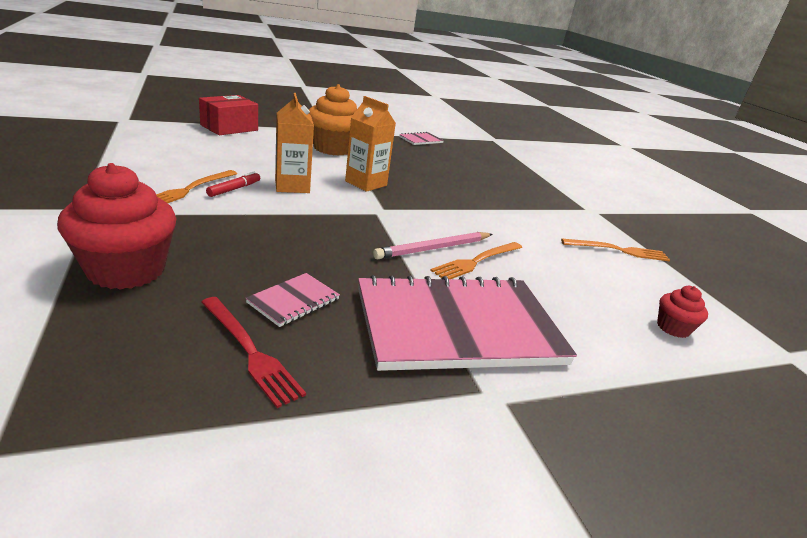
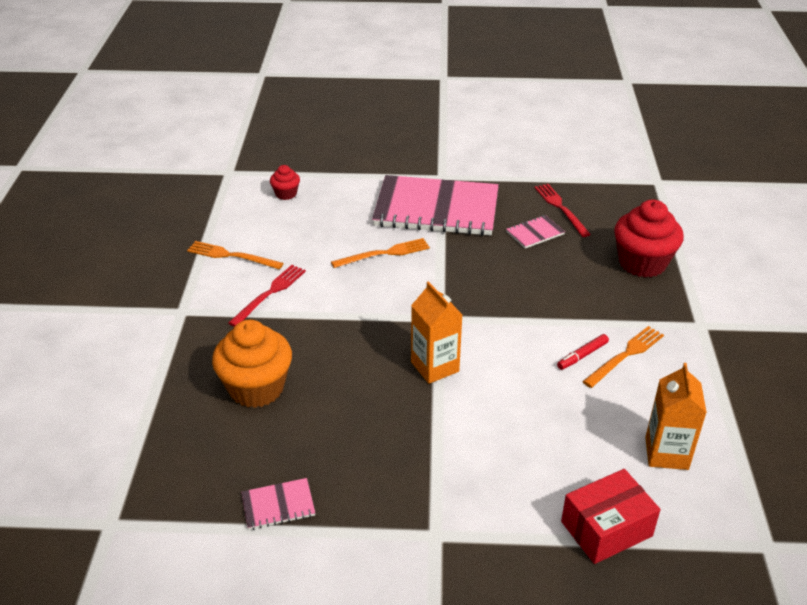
camera: 155 degrees left, 10 degrees up
(292, 186) = (522, 361): orange carton -> orange carton (666, 453)
(333, 148) = (450, 460): orange cupcake -> orange cupcake (256, 388)
(434, 248) = (412, 268): pink pencil -> none
(544, 223) = (270, 293): none -> red fork

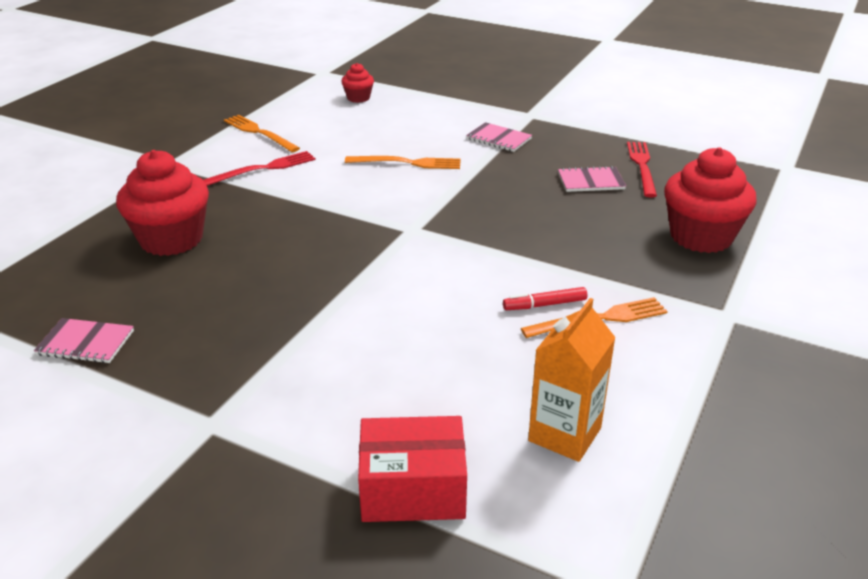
camera: 25 degrees right, 5 degrees down
(256, 388) = (171, 239): orange cupcake -> red cupcake
(435, 367) = (365, 269): orange carton -> none
(436, 209) = (499, 139): pink notebook -> pink notebook, size x0.40

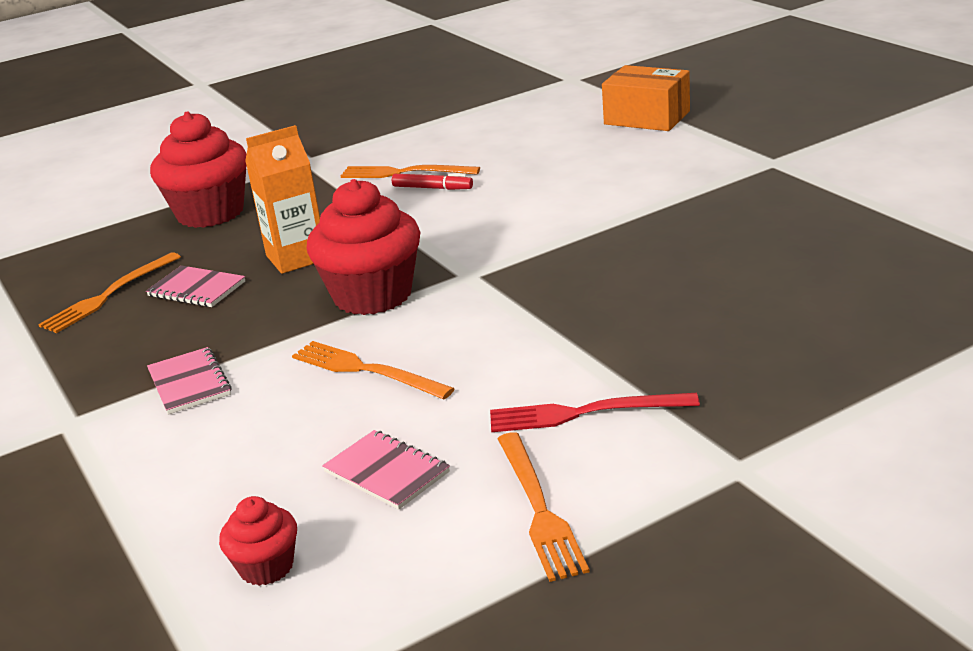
camera: 145 degrees left, 5 degrees down
(85, 343) = (883, 229): pink notebook -> pink notebook (386, 472)
(171, 239) = (770, 321): red cupcake -> red cupcake (372, 295)
(413, 489) = (647, 118): red box -> orange box
(564, 434) = (523, 124): orange carton -> orange carton (296, 257)
(642, 166) = (109, 295): red fork -> orange fork

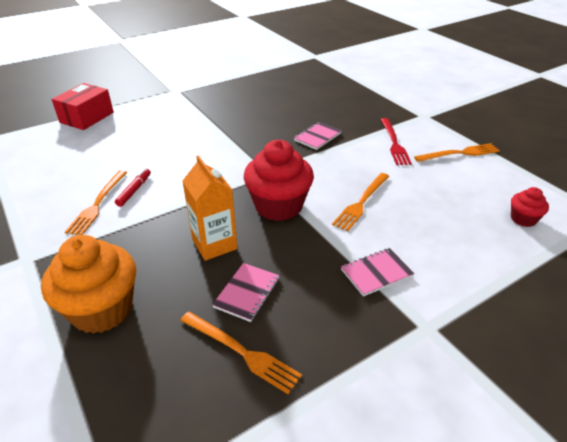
camera: 95 degrees left, 10 degrees up
(210, 213) = (102, 309): red cupcake -> orange cupcake
(386, 472) = (446, 190): pink notebook -> pink notebook (317, 137)
(647, 118) = (87, 117): orange box -> red box

